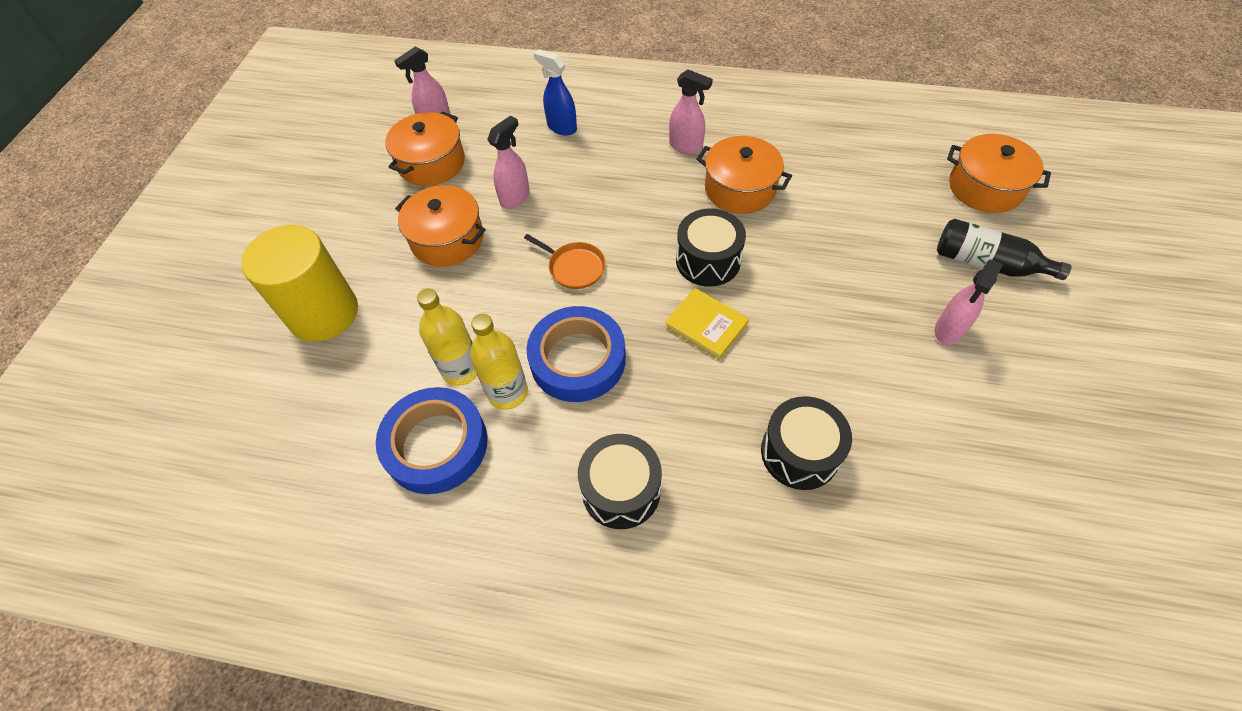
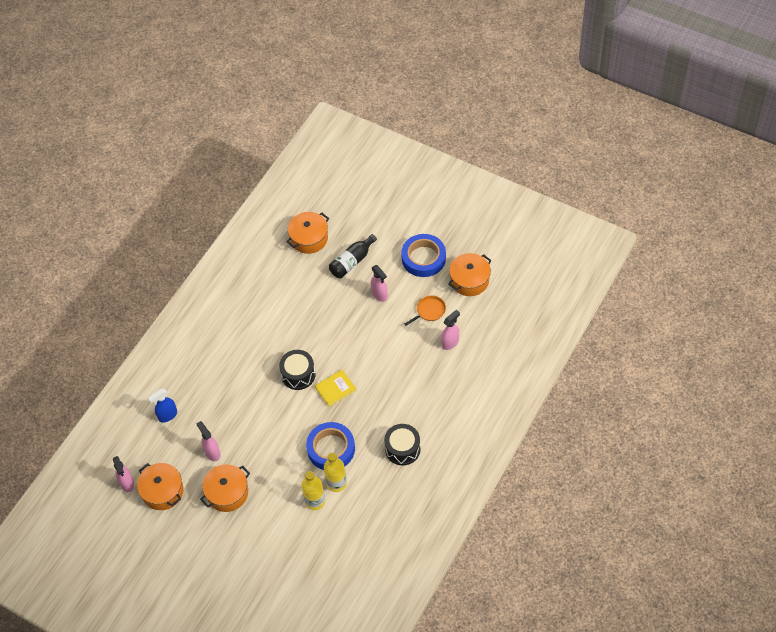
camera: 70 degrees left, 0 degrees up
(323, 313) = (251, 562): yellow cylinder -> none
(436, 445) = (351, 519): blue tape -> blue tape (423, 258)
(574, 267) = (275, 436): orange pan -> orange pan (429, 311)
(686, 146) = (215, 357): pink spray bottle -> pink spray bottle (450, 342)
(740, 189) = (258, 343): orange pot -> orange pot (469, 280)
(799, 453) = (412, 376): black drum -> none

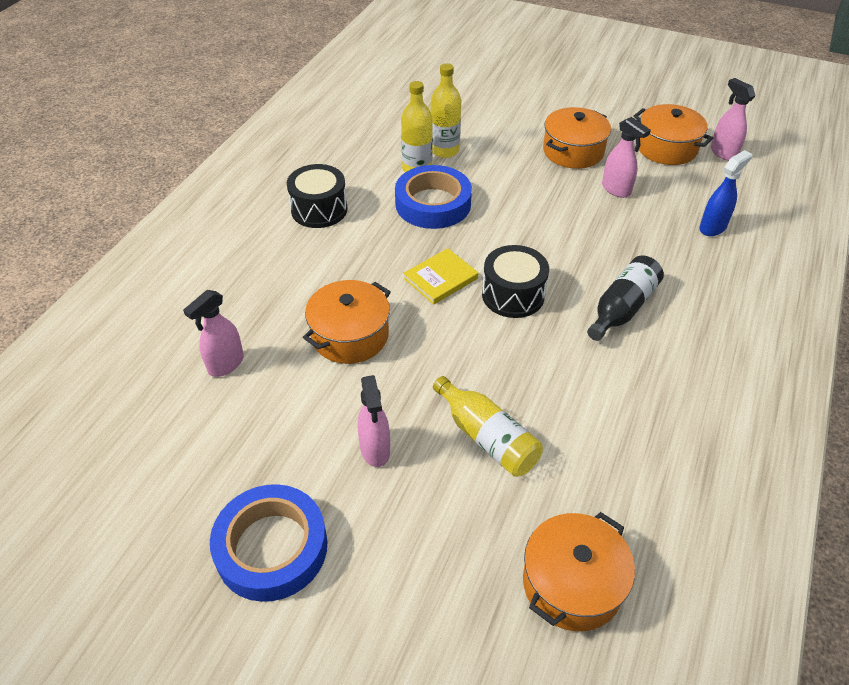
camera: 170 degrees right, 10 degrees down
(329, 297) = (487, 438): none -> yellow bottle
(352, 261) = (449, 526): black bottle -> black bottle (622, 308)
(379, 295) = (375, 450): pink spray bottle -> pink spray bottle turned 150 degrees counterclockwise
(429, 311) = (264, 422): orange pan -> none
(469, 280) = (164, 497): orange pot -> orange pot (350, 335)

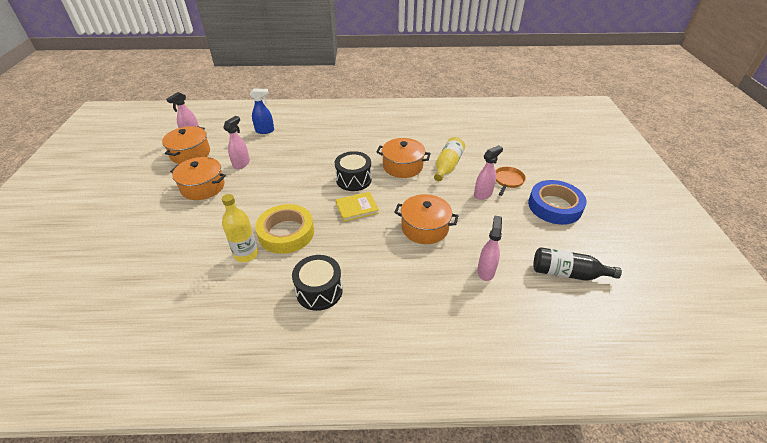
camera: 115 degrees left, 5 degrees down
(225, 364) = (486, 271): pink spray bottle -> pink spray bottle turned 90 degrees counterclockwise
(388, 515) = (508, 180): none -> orange pan
(433, 204) = (286, 233): blue tape -> yellow tape
(440, 278) = (357, 208): yellow book -> yellow book turned 45 degrees counterclockwise
(444, 150) = (216, 247): yellow bottle -> none
(572, 583) = (488, 134): orange pot -> orange pot (402, 166)
(622, 308) = (342, 146): black bottle -> black bottle (567, 273)
(713, 227) = (265, 131): blue spray bottle -> blue spray bottle turned 150 degrees clockwise

